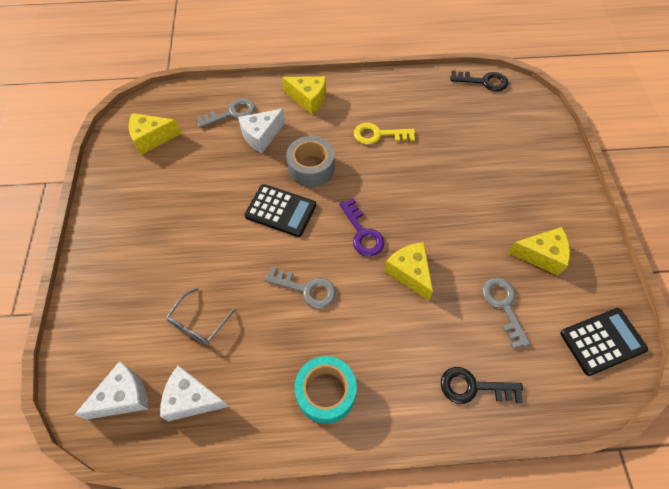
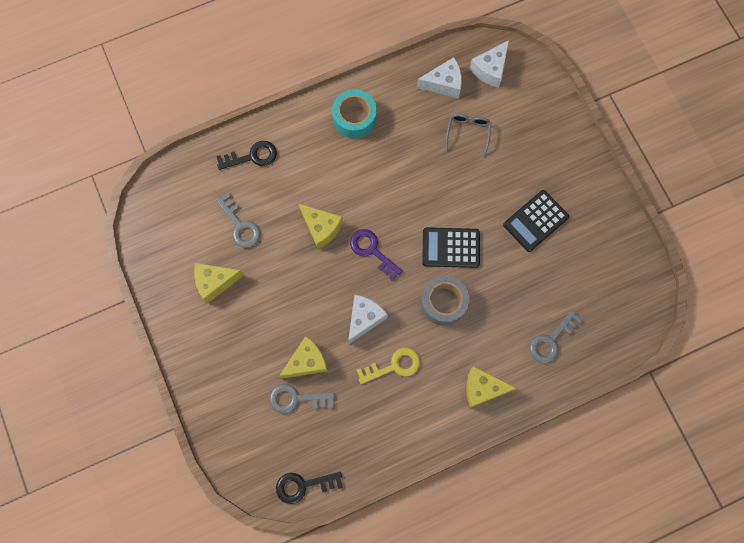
camera: 160 degrees right, 15 degrees up
(152, 138) = (609, 282): yellow cheese -> yellow cheese (306, 362)
(261, 136) = (507, 323): white cheese -> white cheese (364, 319)
(306, 289) = (399, 186): grey key -> grey key (296, 398)
(602, 341) = (160, 222): black calculator -> black calculator (535, 221)

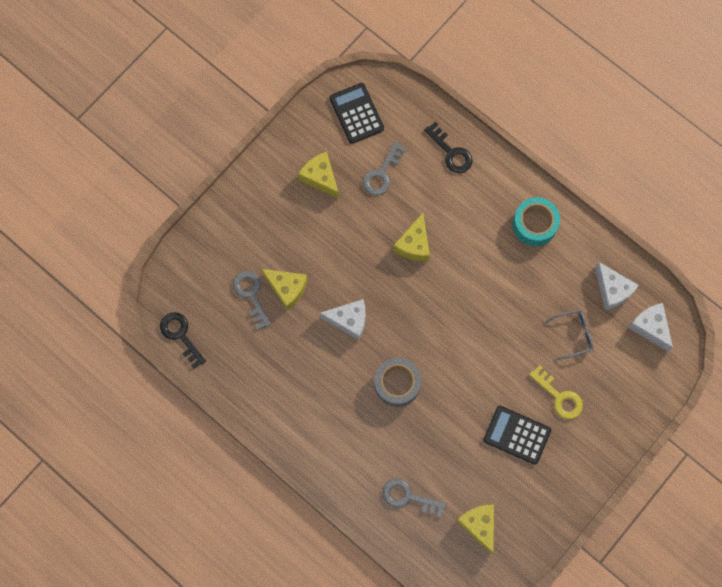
camera: 65 degrees right, 0 degrees up
(372, 251) = (414, 298): purple key -> none
(394, 366) = (318, 365): yellow key -> yellow key (559, 396)
(451, 248) = (452, 368): black calculator -> black calculator (356, 113)
(483, 388) = (334, 453): yellow cheese -> yellow cheese (479, 525)
(490, 69) = (650, 327): white cheese -> white cheese turned 45 degrees clockwise

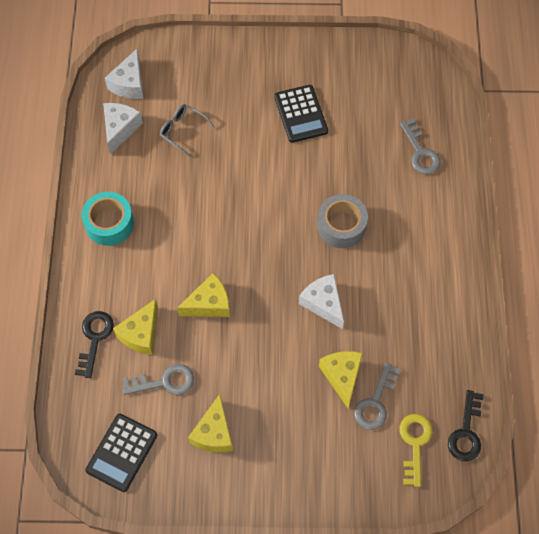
camera: 130 degrees left, 10 degrees down
(479, 525) = (393, 91): yellow cheese -> yellow cheese (141, 334)
(559, 396) = (243, 106): yellow key -> yellow key (414, 444)

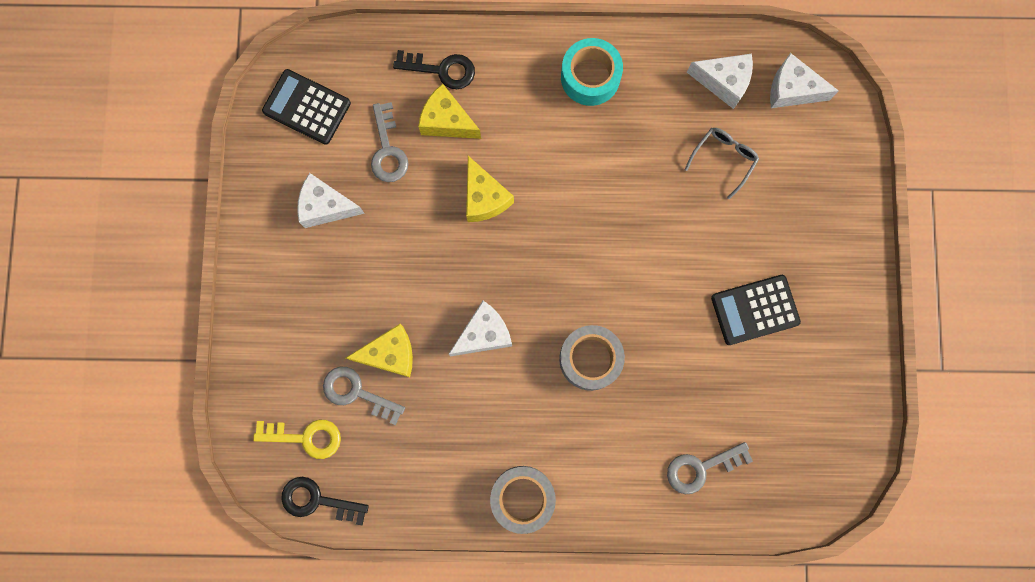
camera: 90 degrees right, 15 degrees up
(214, 433) = (326, 206): yellow cheese -> white cheese
(451, 274) = (522, 498): none -> grey tape

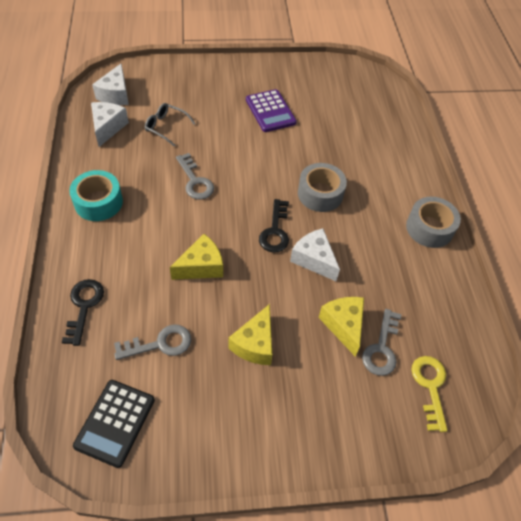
camera: 100 degrees left, 25 degrees down
(317, 500) = (479, 370): black key -> black key (275, 231)
(326, 206) = (216, 392): white cheese -> none
(447, 121) = (133, 298): yellow cheese -> yellow cheese (255, 344)
(701, 468) = (379, 135): grey key -> grey key (195, 181)
(755, 310) = (270, 111): black calculator -> purple calculator

